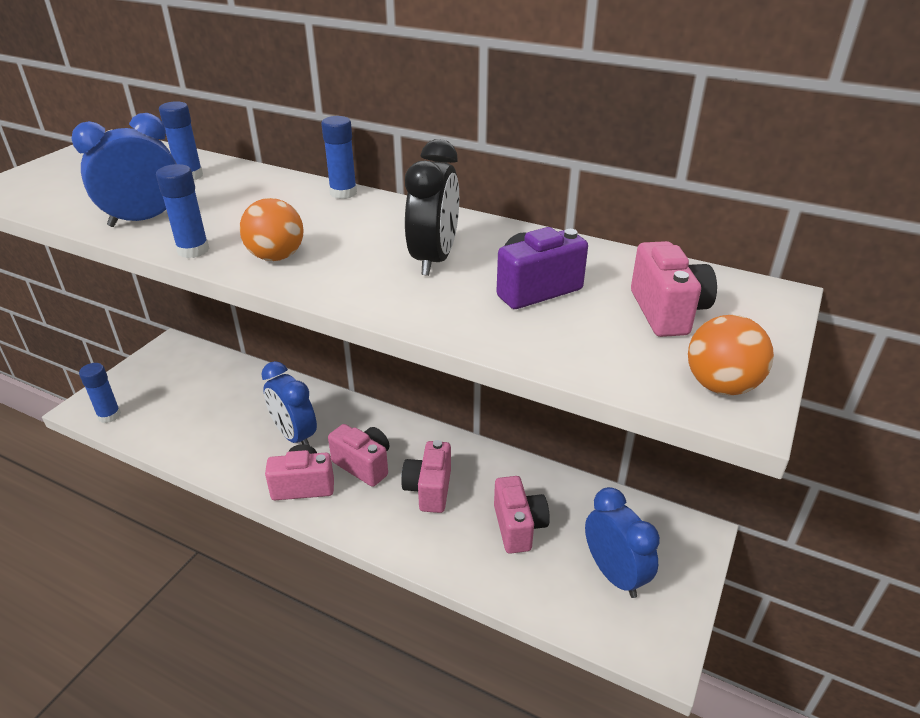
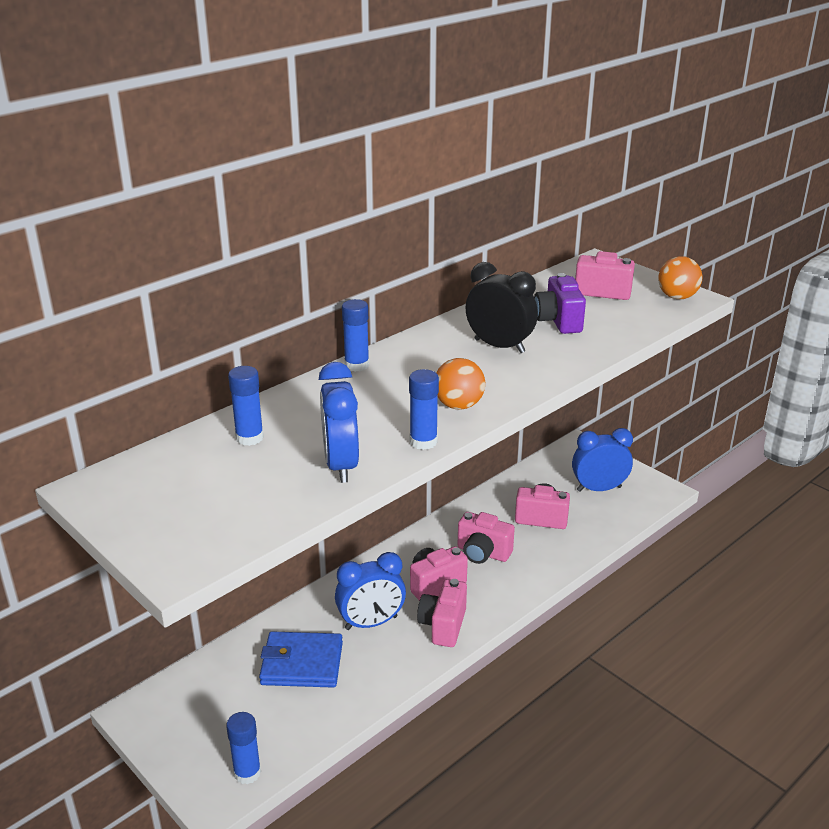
camera: 70 degrees left, 5 degrees down
(233, 409) = (302, 663): none -> blue wallet

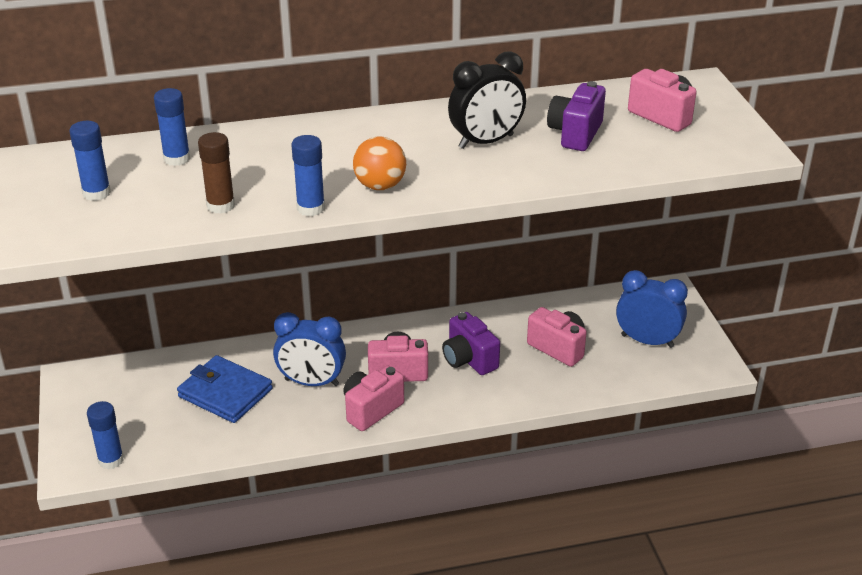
camera: 30 degrees right, 5 degrees up
(340, 465) = (220, 205): blue clock -> brown glue stick
(356, 365) = (335, 122): blue glue stick -> blue glue stick (96, 193)
(483, 553) = (469, 360): pink camera -> purple camera
(499, 346) = (486, 142): black clock -> black clock turned 90 degrees clockwise
(677, 297) = (738, 144): orange ball -> none

